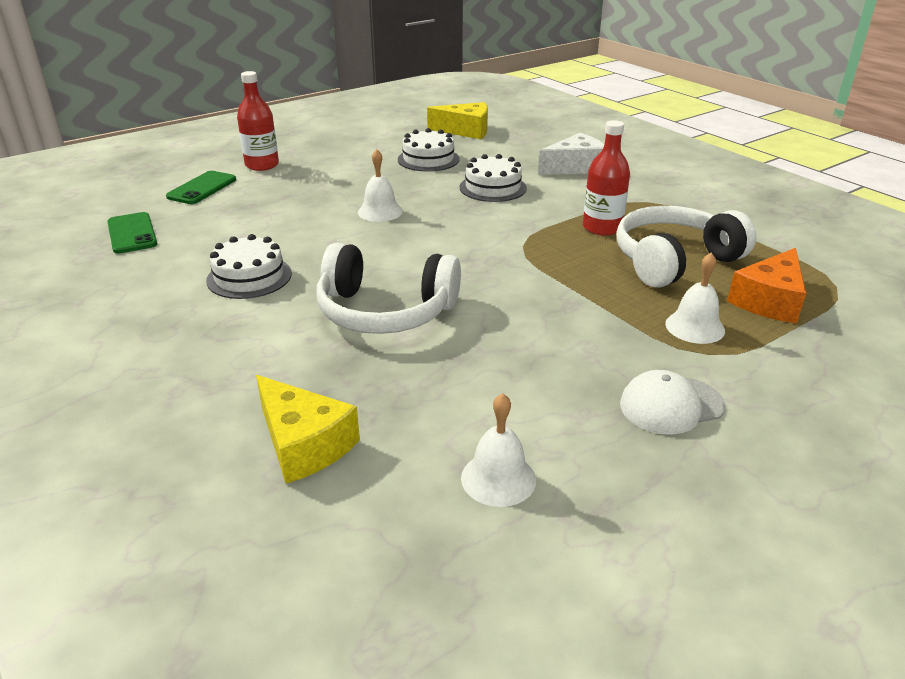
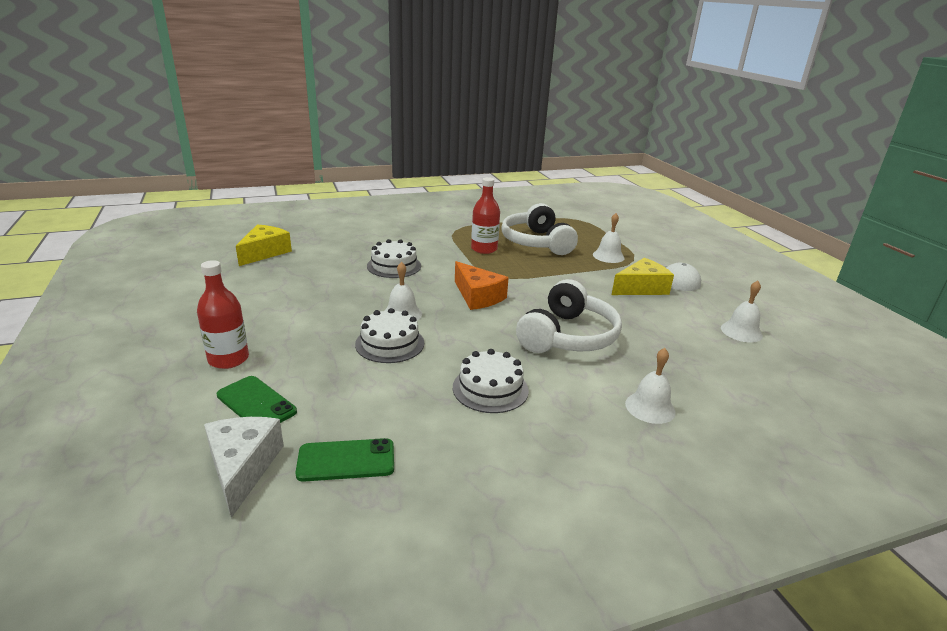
camera: 75 degrees left, 5 degrees down
(236, 380) = (650, 407): none -> white bell
(304, 444) = (721, 386): yellow cheese -> yellow cheese (641, 288)
(428, 159) = (311, 278): white cake -> white cake (390, 343)
(575, 167) = (384, 235): white cheese -> white cheese (243, 467)
(769, 301) = (587, 235): orange cheese -> orange cheese (478, 296)

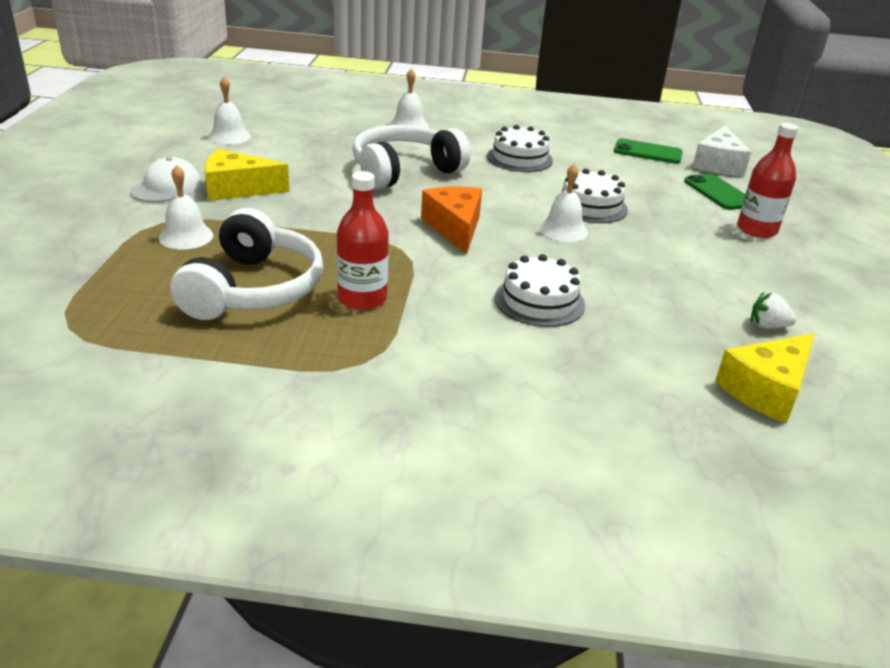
camera: 155 degrees left, 5 degrees up
(251, 281) = (767, 326): none -> white strawberry

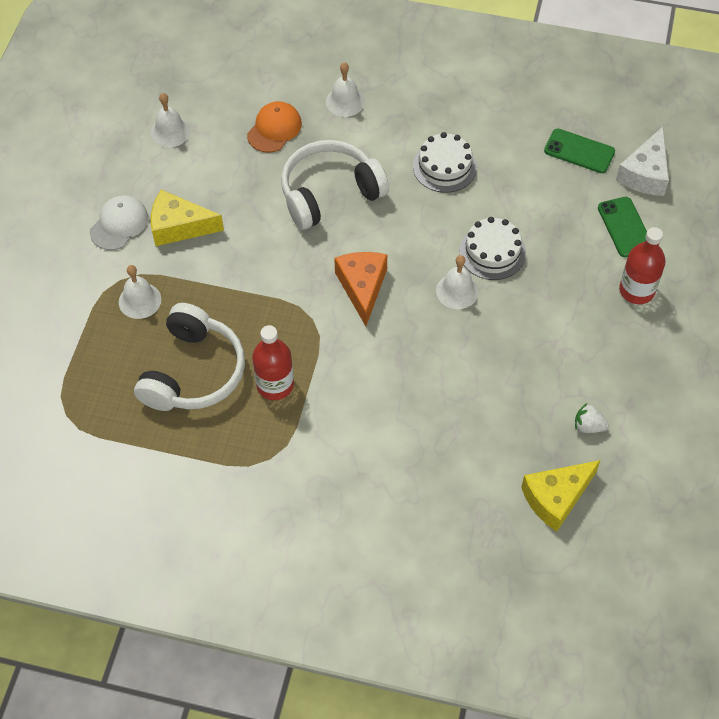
camera: 10 degrees right, 25 degrees up
(339, 136) = (274, 129): none -> orange cap
(539, 301) = (413, 391): white cake -> none

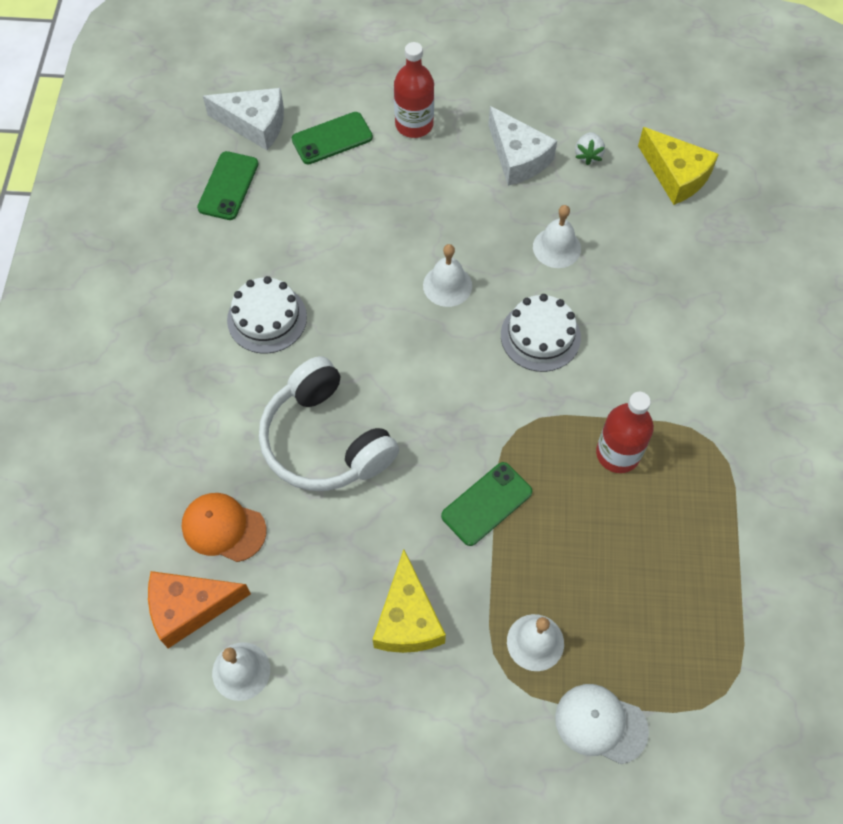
camera: 100 degrees left, 5 degrees up
(119, 224) = (416, 703): white cap -> white cap (600, 724)
(194, 372) = (624, 549): white headphones -> none
(254, 288) = (486, 504): none -> green phone
(345, 102) = (168, 447): white bell -> white bell (556, 247)
(362, 287) = (462, 382): orange cheese -> orange cheese (189, 608)
(492, 252) = (387, 257): white cake -> white cake (540, 336)
(590, 367) = (517, 157): none -> white cheese

